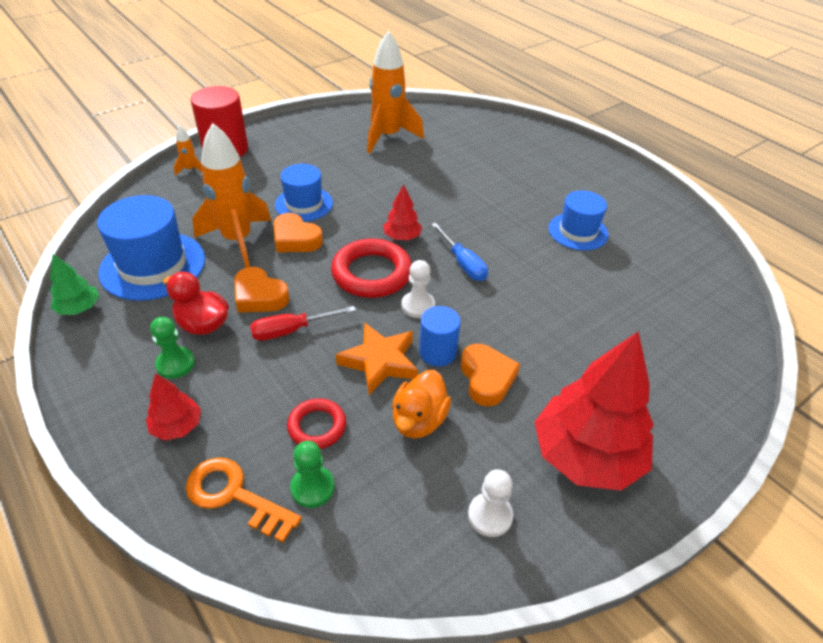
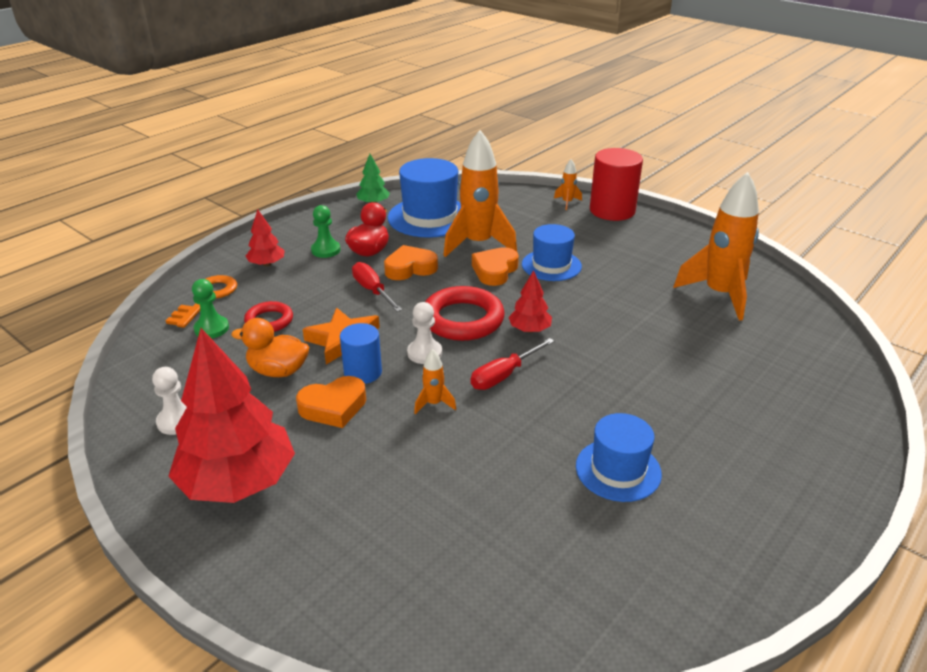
camera: 80 degrees right, 10 degrees down
(259, 296) = (410, 268): orange heart -> orange heart turned 45 degrees clockwise
(463, 263) = (504, 375): blue screwdriver -> red screwdriver
(493, 310) = (434, 403): none -> orange rocket

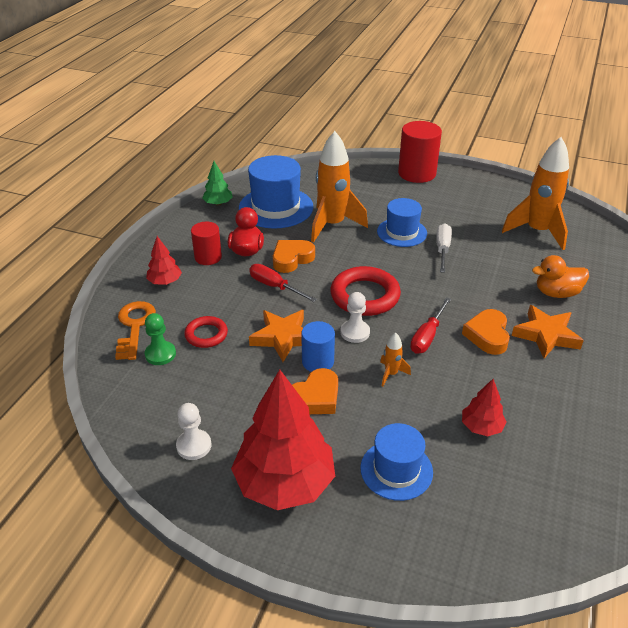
camera: 20 degrees left, 5 degrees up
(278, 371) = (247, 378): orange duck -> orange duck (556, 293)
(326, 250) = (208, 257): green pawn -> red cylinder
(495, 271) = (361, 246): orange heart -> orange heart (487, 335)
(529, 330) = (421, 293): red tree -> red tree (481, 427)
(567, 202) = (378, 172): orange rocket -> none
(587, 291) = (442, 249): none -> white screwdriver
(618, 470) = (554, 391): blue hat -> blue hat (396, 470)
(651, 407) = (546, 335): none -> orange star

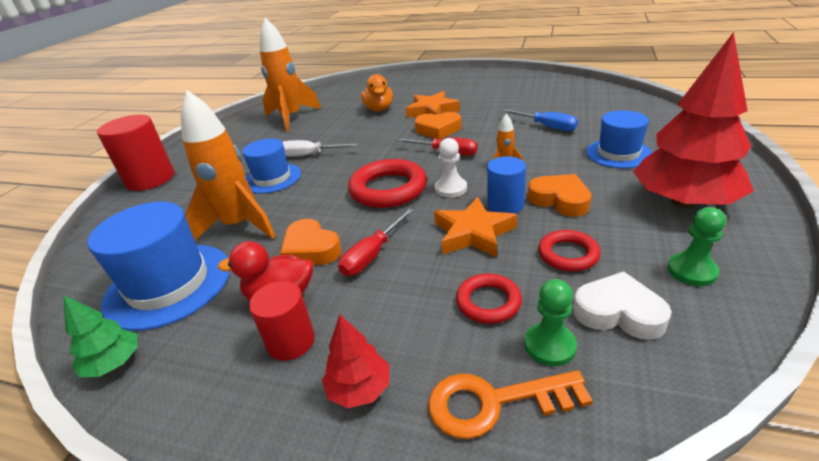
camera: 90 degrees left, 5 degrees down
(172, 392) = (618, 312): none -> white heart
(194, 446) = (692, 271): white pawn -> green pawn
(238, 383) = (568, 254): none -> red ring
(481, 427) = (547, 127): red tree -> blue screwdriver

